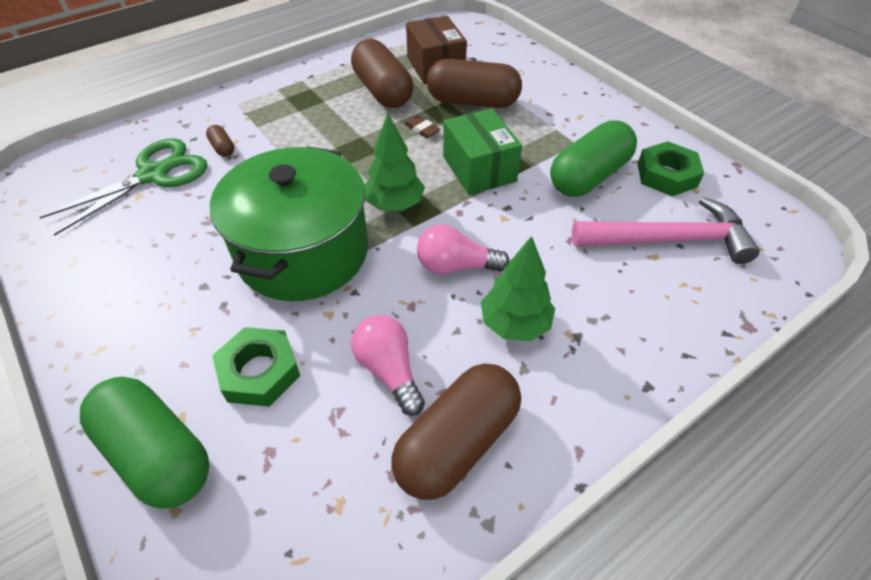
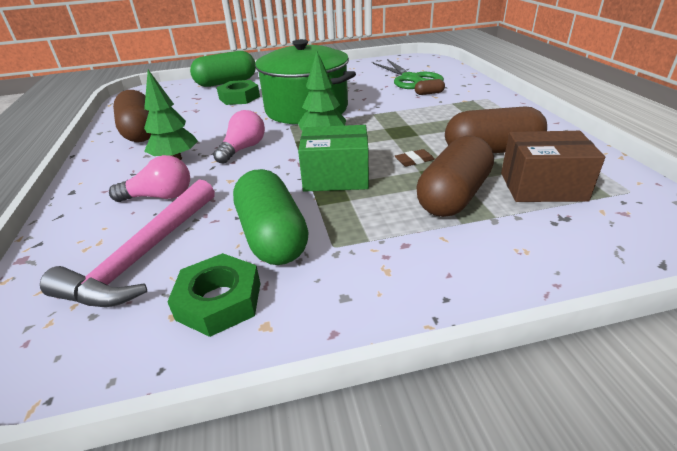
camera: 115 degrees right, 15 degrees down
(389, 370) = (199, 122): pink light bulb -> pink light bulb (160, 196)

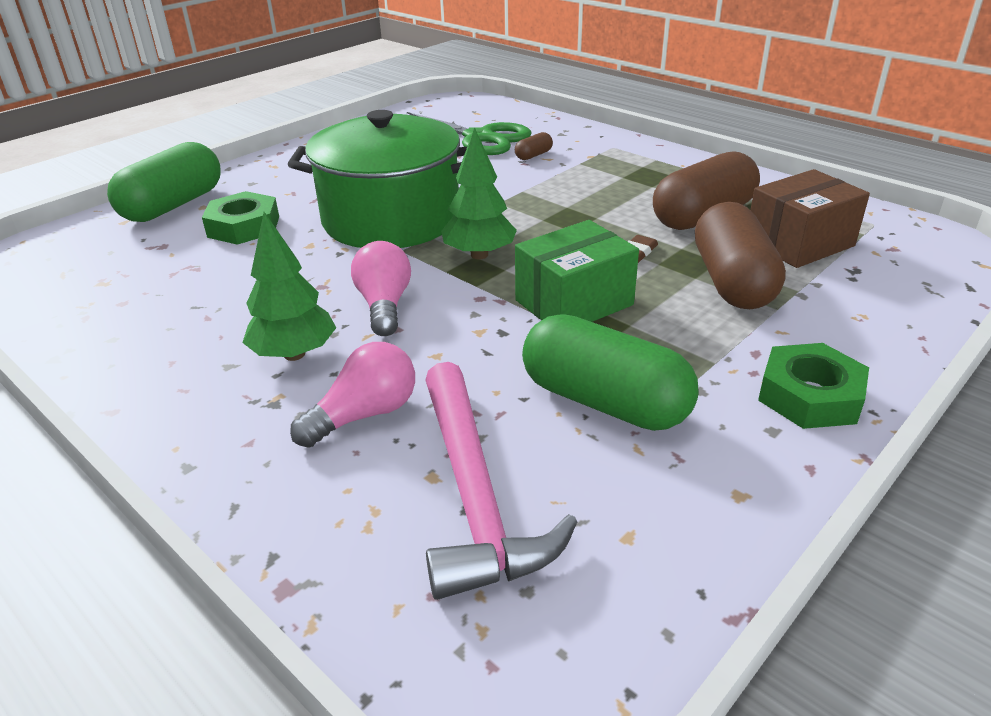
camera: 35 degrees left, 0 degrees up
(140, 132) = (145, 332): brown capsule -> none
(219, 301) = (655, 496): green nut -> green nut (810, 396)

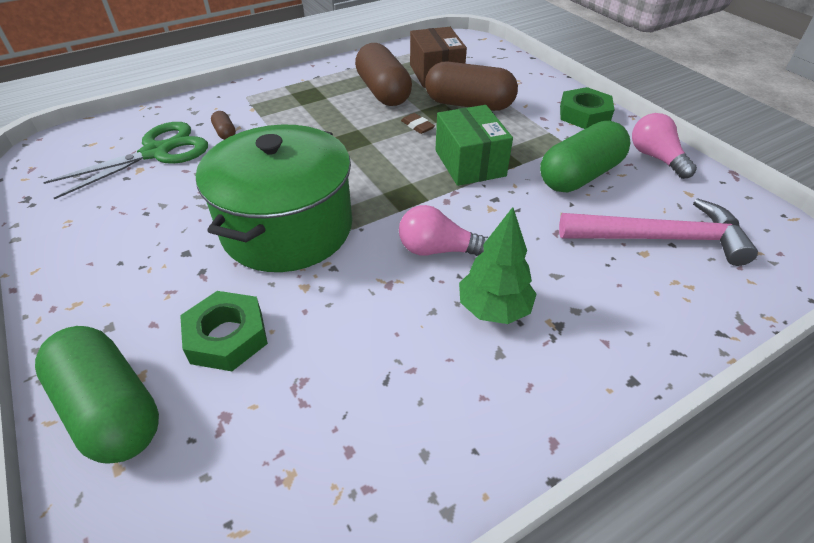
camera: 75 degrees left, 10 degrees up
(364, 415) = (580, 276): pink light bulb -> pink light bulb (656, 158)
(479, 255) = (383, 190): green tree -> none

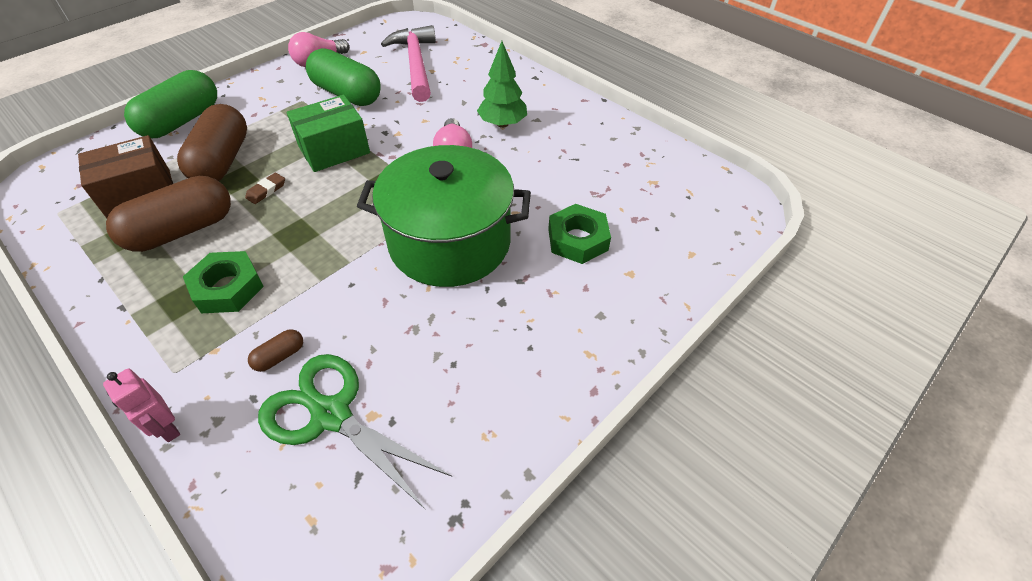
camera: 105 degrees left, 5 degrees up
(111, 409) = (660, 276): green capsule -> green capsule (182, 121)
(204, 96) = (167, 428): none -> pink robot
(584, 114) = (249, 93): green nut -> green nut (227, 288)

